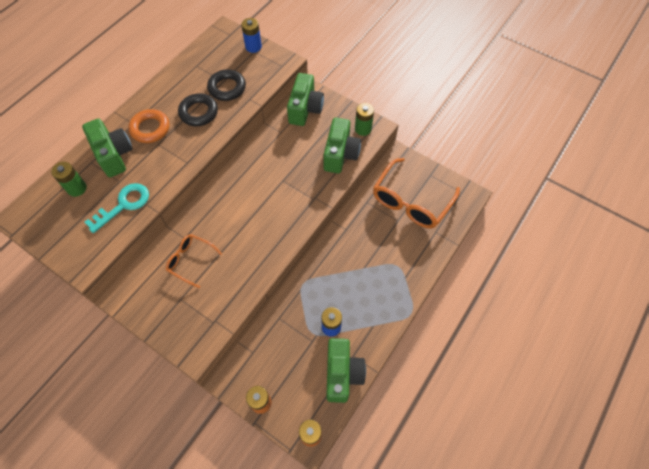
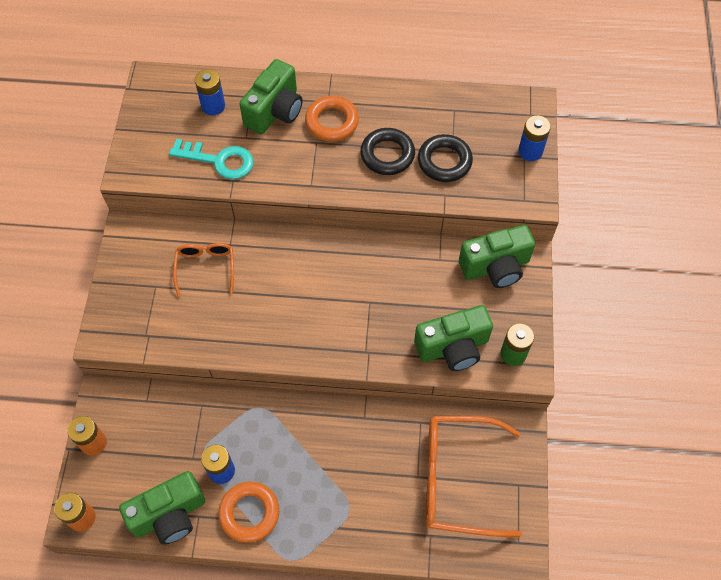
camera: 60 degrees right, 0 degrees up
(77, 188) = (213, 106): green battery -> blue battery
(368, 323) = (249, 513): none -> orange ring

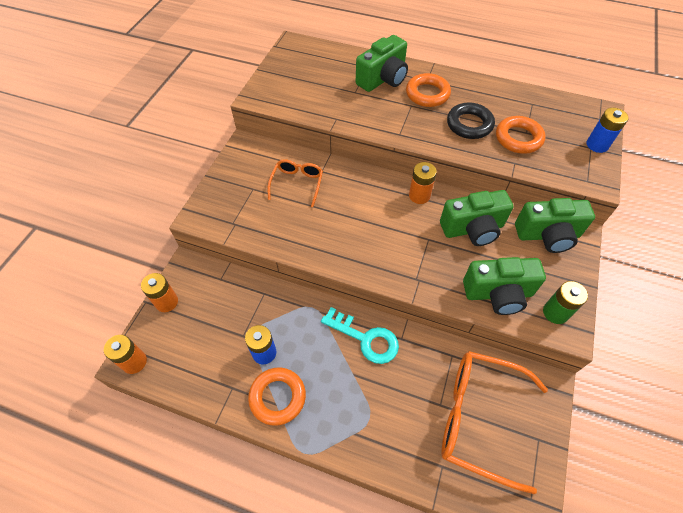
camera: 15 degrees right, 5 degrees down
(170, 515) = (208, 380): green camera -> green camera (473, 229)
(213, 106) = (335, 67): blue battery -> none
(219, 160) = (329, 103): turquoise key -> turquoise key (365, 338)
(349, 251) = (419, 196): none -> orange battery
(444, 161) = (518, 138): black ring -> orange ring

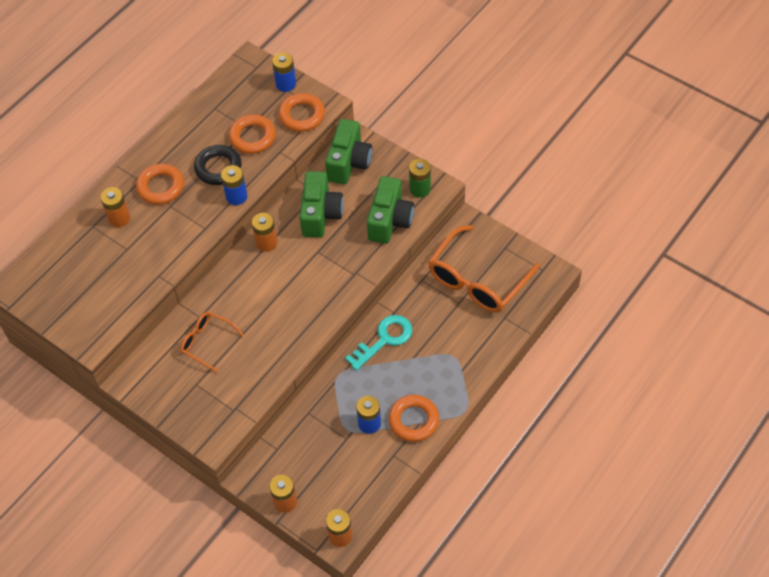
camera: 70 degrees left, 0 degrees up
(383, 79) = (119, 218): green camera -> orange battery
(445, 146) = (236, 196): none -> blue battery
(569, 168) = (302, 115): none -> orange ring

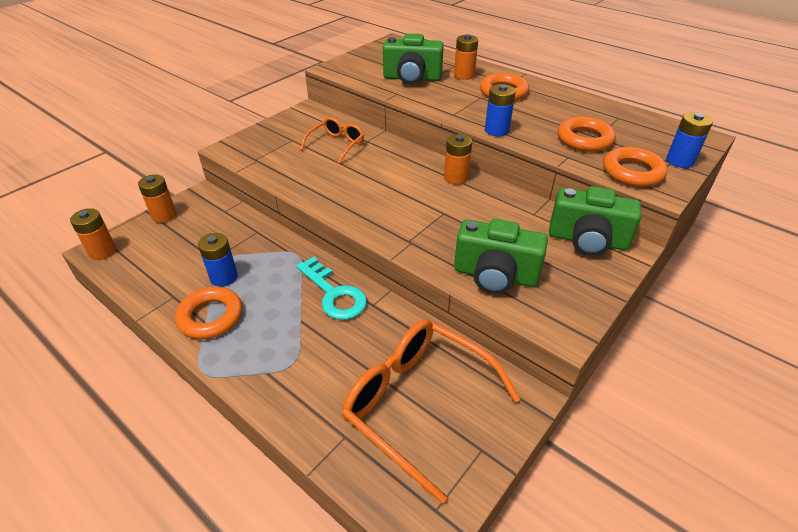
camera: 90 degrees right, 15 degrees down
(218, 168) = (534, 120): black ring -> none
(320, 214) = (499, 216): green camera -> green camera (412, 78)
(420, 189) = (556, 309): green battery -> none

